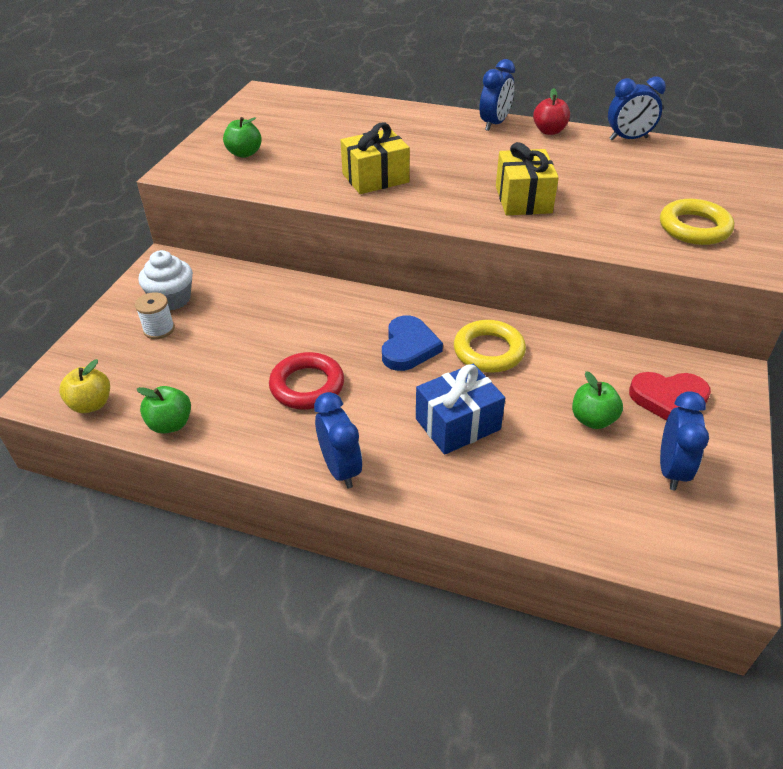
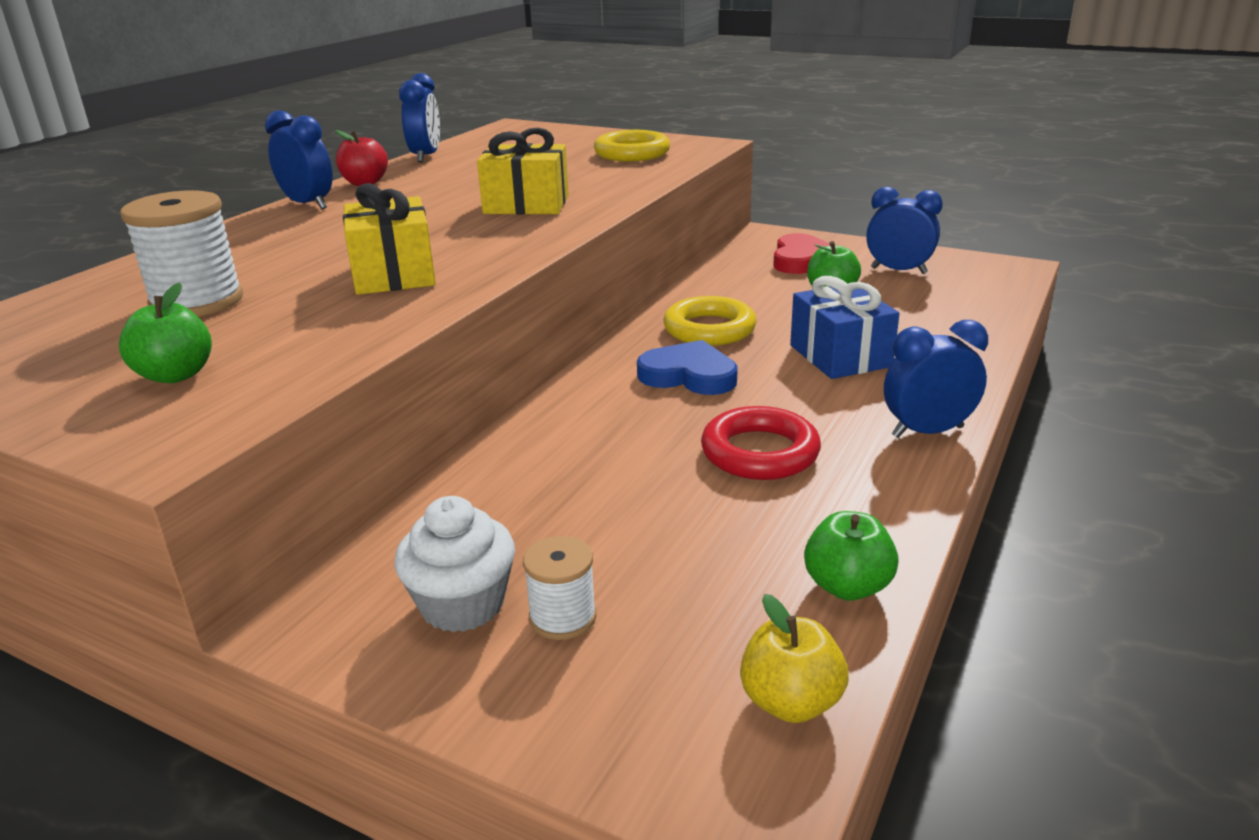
camera: 80 degrees left, 15 degrees down
(329, 134) = (197, 302): none -> white spool

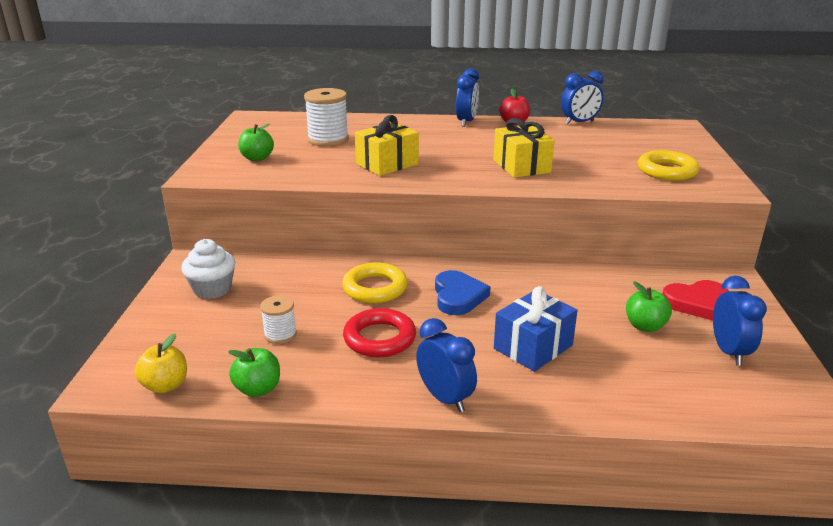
camera: 65 degrees right, 0 degrees up
(562, 617) = (210, 314): white spool -> white spool (280, 335)
(709, 329) = (530, 290): yellow ring -> yellow ring (375, 288)

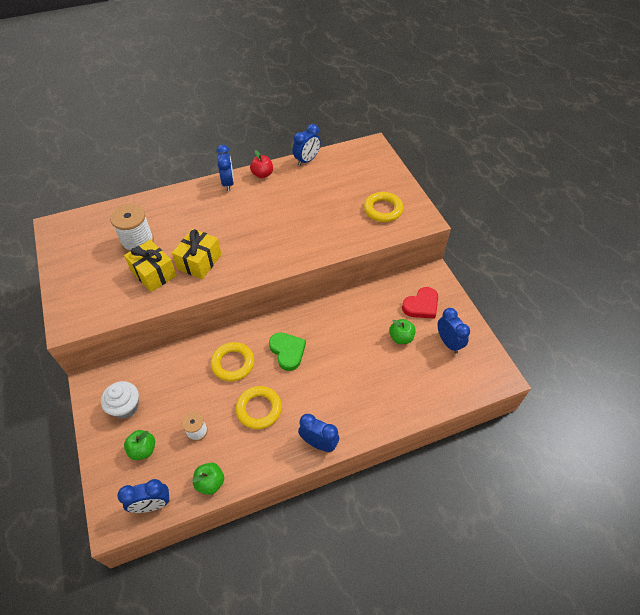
camera: 25 degrees left, 25 degrees up
(165, 385) = (152, 504): yellow apple -> blue clock
(257, 158) = (98, 286): green apple -> green apple (143, 449)
(379, 338) = (259, 409): red ring -> yellow ring
(458, 296) = (287, 351): blue heart -> green heart
(521, 166) = (291, 234): yellow gift -> yellow gift (154, 273)
(533, 347) = (348, 380): blue gift -> none

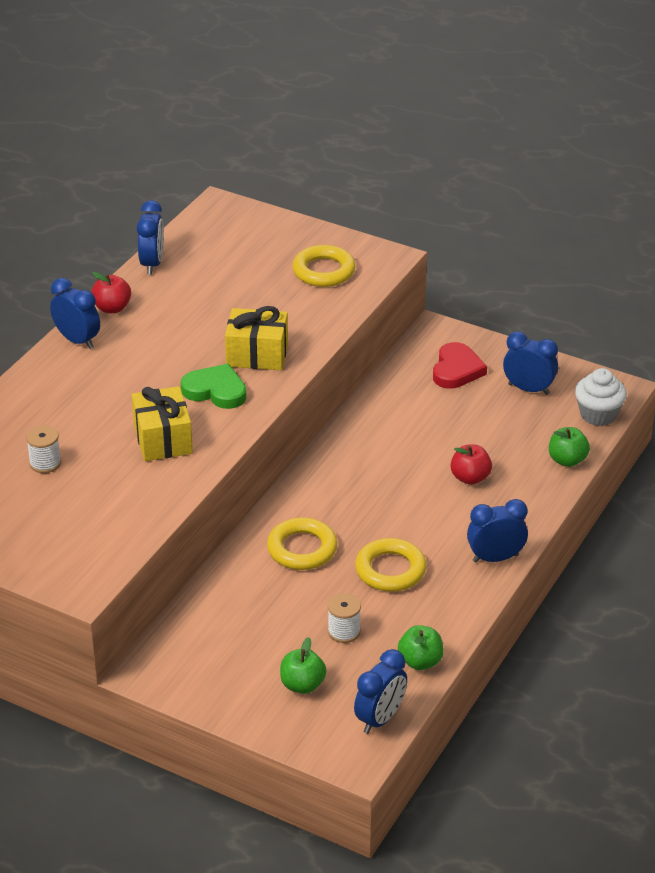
camera: 40 degrees left, 15 degrees down
(125, 407) = (223, 664): white cupcake -> white cupcake (598, 414)
(138, 241) = (45, 463): white spool -> white spool, size x0.58
(154, 273) = (119, 481): yellow gift -> yellow gift (257, 354)
(287, 351) = (354, 500): green heart -> green heart (215, 390)
(359, 379) = (470, 478): none -> red apple
(401, 337) = (470, 413): green apple -> green apple (567, 460)

